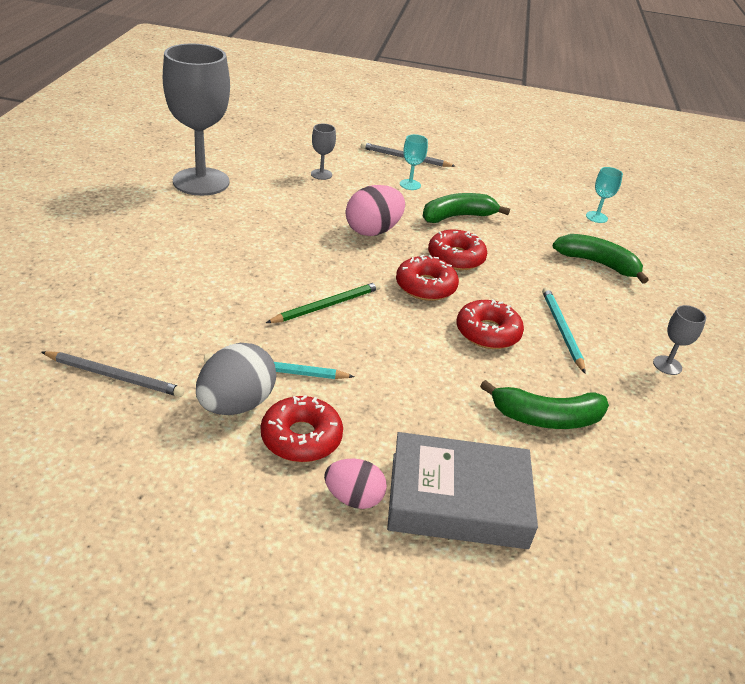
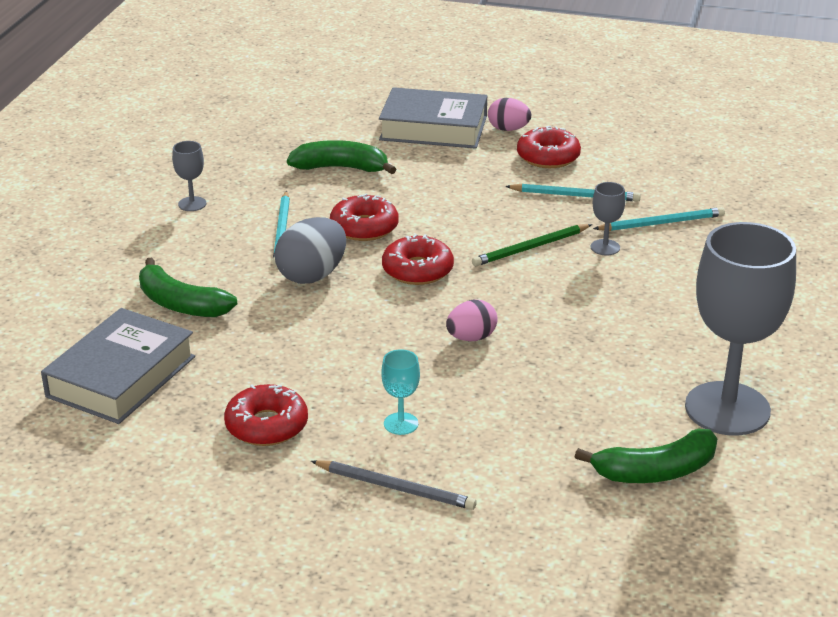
camera: 170 degrees left, 5 degrees down
(114, 376) = (711, 190): grey pencil -> none
(191, 331) = (661, 223): none -> turquoise pencil
(236, 404) = (603, 174): grey egg -> grey egg (312, 275)
(321, 174) = (545, 436): grey goblet -> grey goblet (605, 247)
(373, 231) = (471, 338): pink egg -> pink egg, size x0.64
(456, 258) = (369, 305): red donut -> red donut (267, 425)
(457, 217) = (343, 366): green banana -> green banana (655, 471)
(596, 217) = (121, 376): turquoise goblet -> grey book

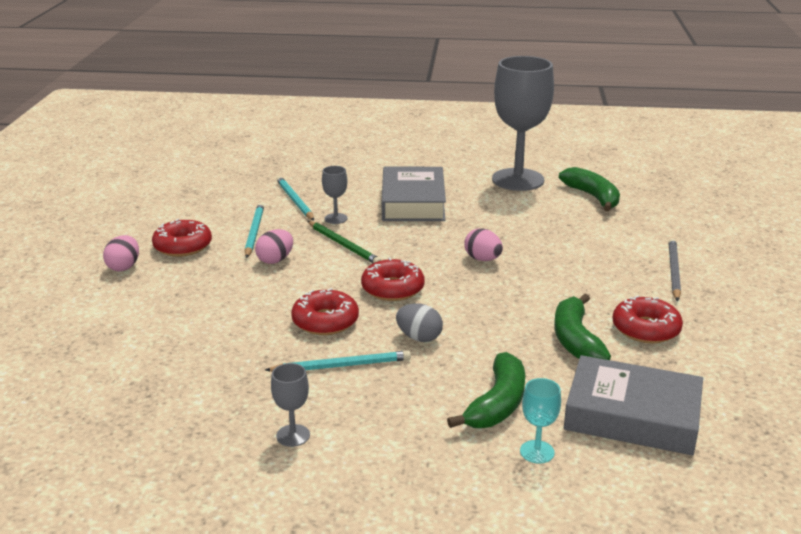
camera: 100 degrees left, 5 degrees down
(312, 275) = (419, 337): grey egg -> grey egg, size x0.64
(341, 168) = (203, 348): green banana -> green banana (576, 340)
(401, 424) = (604, 276): turquoise goblet -> turquoise goblet (537, 452)
(433, 128) = (115, 305): grey book -> grey book (413, 202)
(503, 206) = (275, 260): none -> pink egg

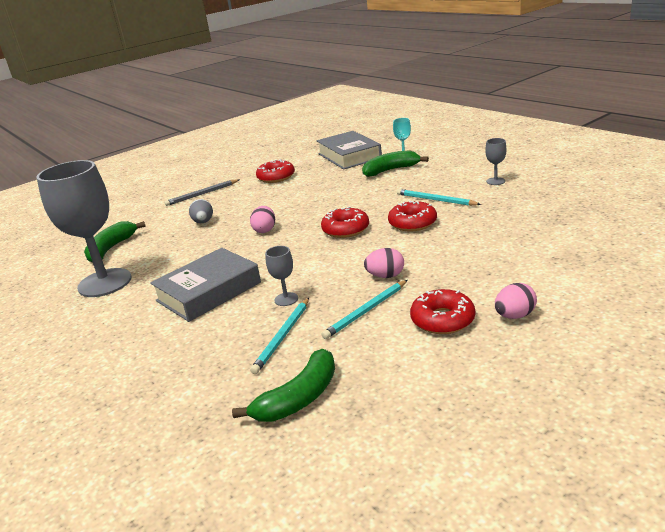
camera: 130 degrees left, 0 degrees up
(343, 245) = (321, 271): green pencil -> none
(419, 337) = (377, 201): grey egg -> grey egg (203, 222)
(576, 340) = (312, 181): green banana -> green banana (299, 398)

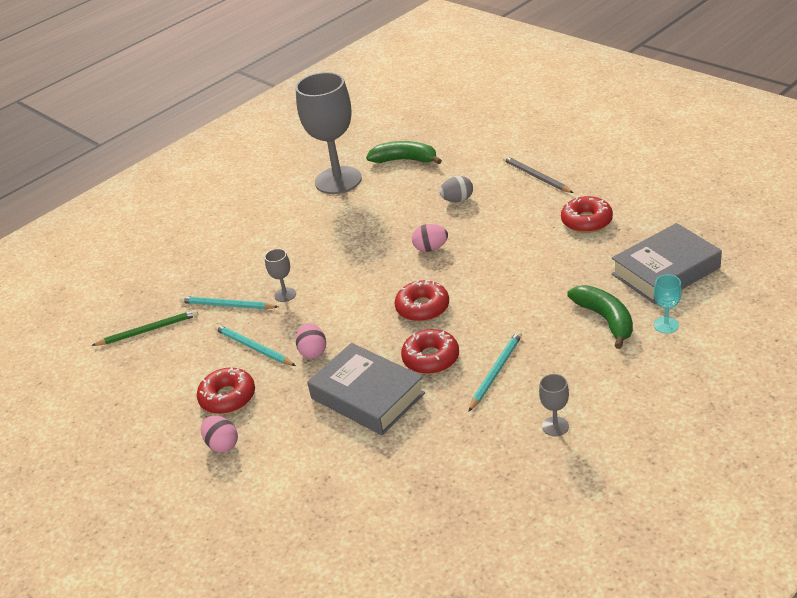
camera: 85 degrees right, 10 degrees up
(208, 291) = (309, 245): grey book -> grey book (367, 396)
(299, 398) = (148, 330): green banana -> green pencil

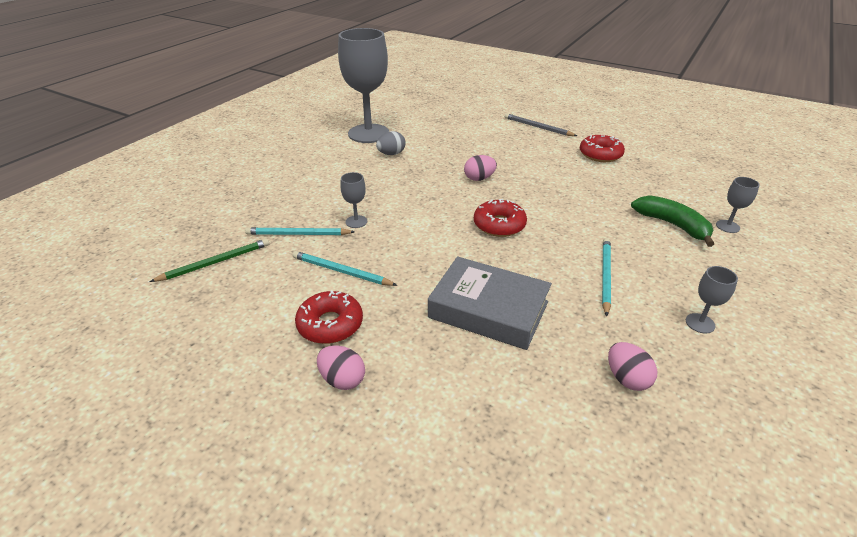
camera: 20 degrees left, 0 degrees up
(313, 352) = (408, 271): pink egg -> pink egg (626, 379)
(405, 160) = (421, 119): green banana -> none
(431, 358) = (533, 268): red donut -> none
(457, 200) = (482, 144): grey egg -> grey egg (391, 154)
(665, 271) = (692, 186): grey book -> none
(666, 325) = (727, 226): turquoise goblet -> grey goblet

